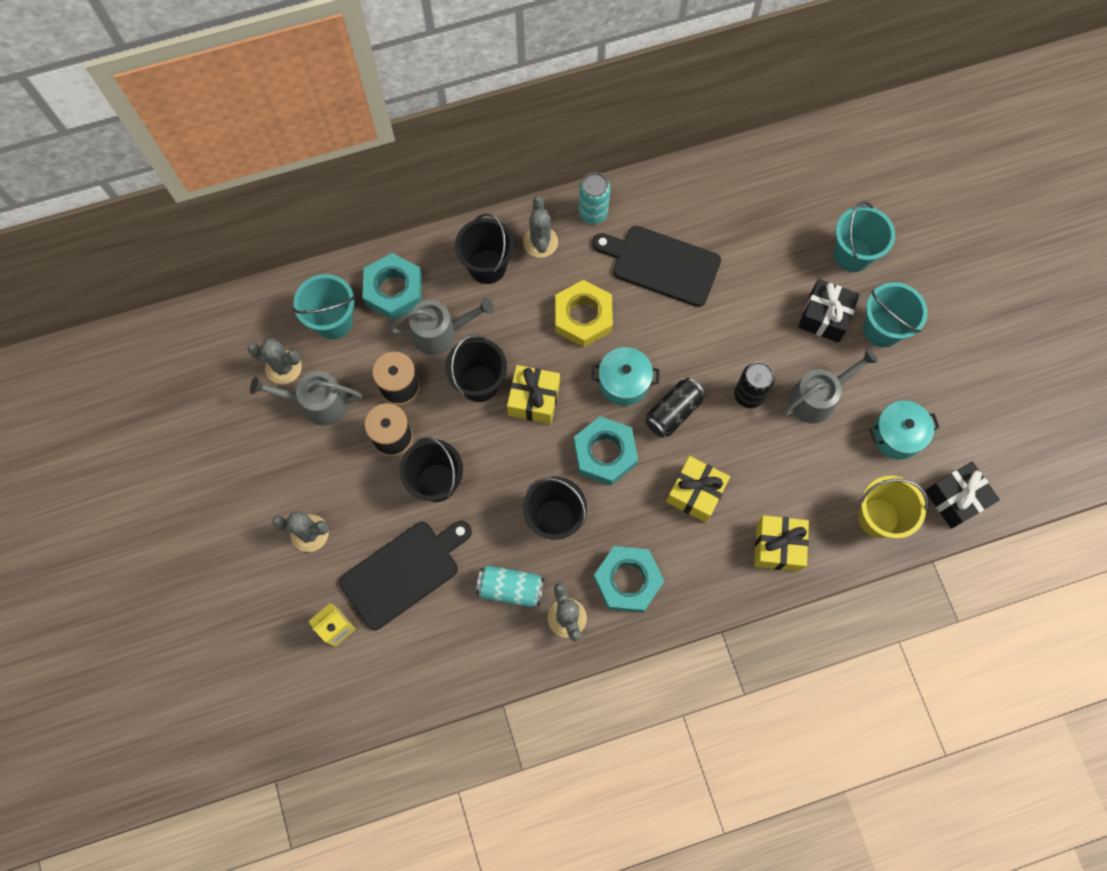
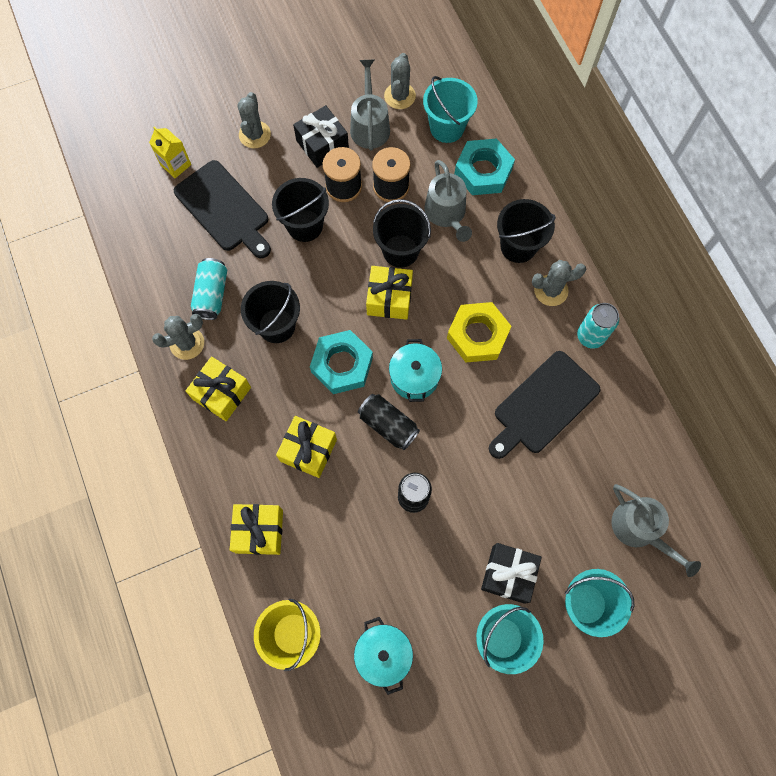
camera: 85 degrees right, 0 degrees up
(628, 581) = (221, 393): turquoise nut -> yellow gift
(661, 265) = (543, 405): black cutting board -> black cutting board turned 150 degrees counterclockwise
(817, 398) = (417, 567): grey watering can -> grey watering can (639, 529)
(956, 499) = (318, 719): black gift -> black gift (322, 144)

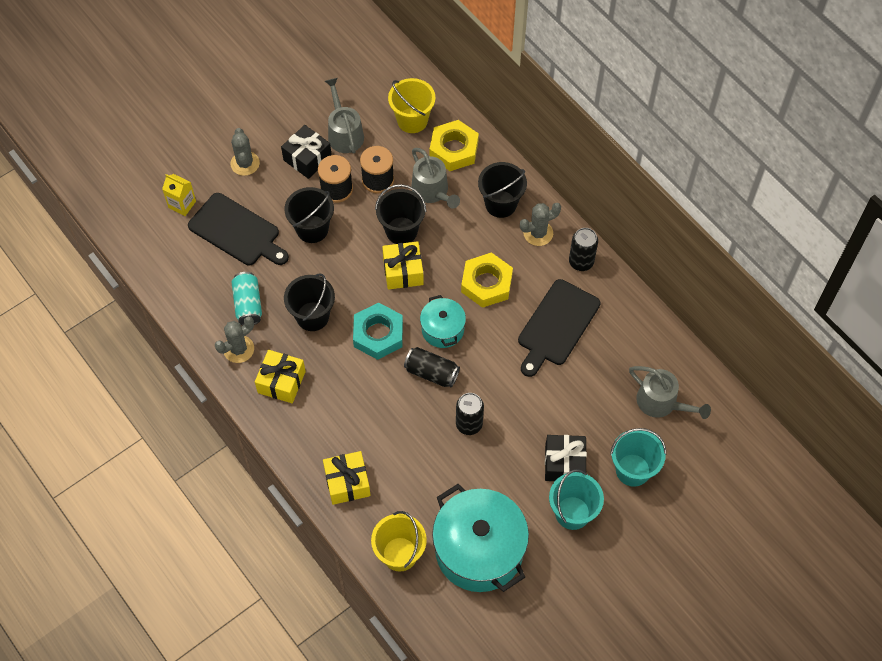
camera: 15 degrees left, 10 degrees down
(308, 450) = (370, 409): yellow gift -> none
(383, 654) = (479, 550): turquoise pot -> turquoise pot, size x1.92
(399, 96) = (363, 103): grey cactus -> none
(447, 128) = (412, 120): turquoise bucket -> yellow bucket
(483, 171) = (454, 149): turquoise nut -> yellow nut
(590, 336) = (581, 262): turquoise can -> black can

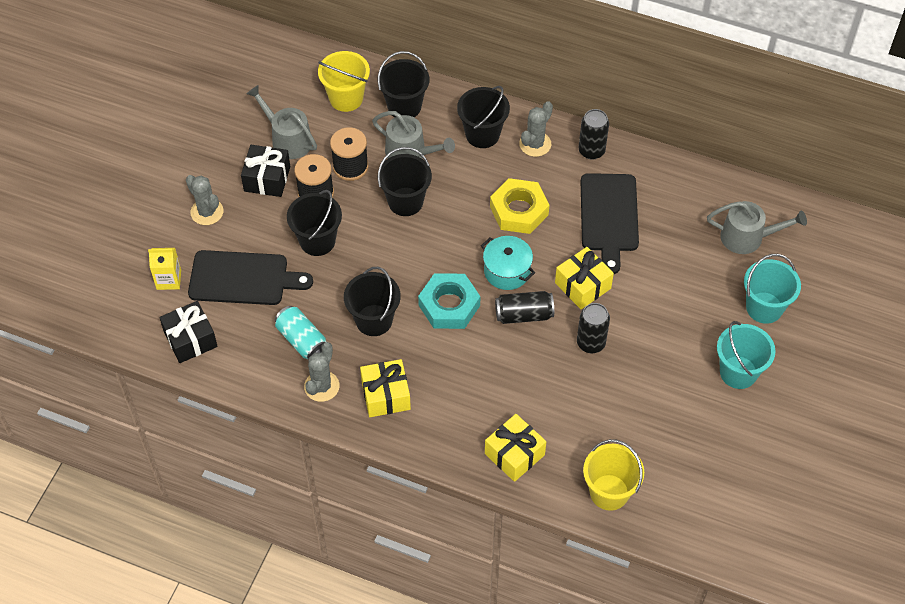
camera: 30 degrees left, 5 degrees down
(403, 271) = (433, 237): yellow gift -> yellow gift (582, 285)
(454, 149) = (404, 106): yellow nut -> black bucket
(479, 550) = (679, 449): turquoise pot -> none
(564, 463) = (700, 333): black gift -> black gift (190, 339)

